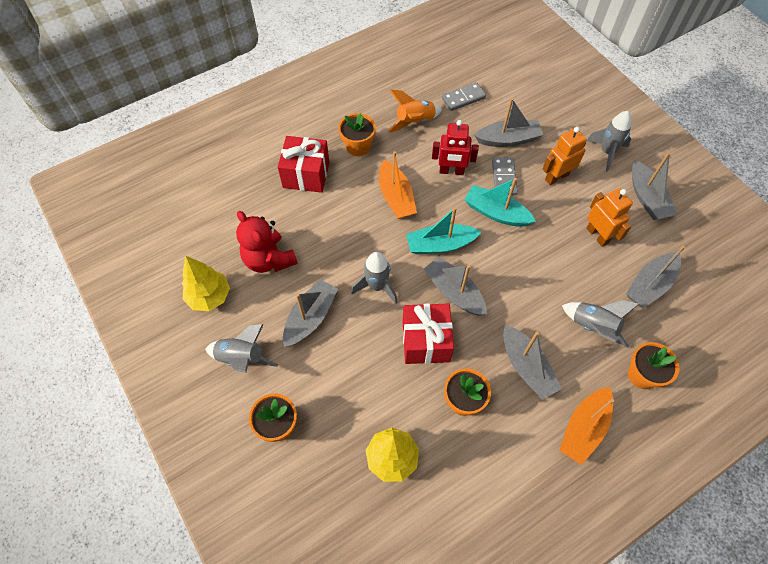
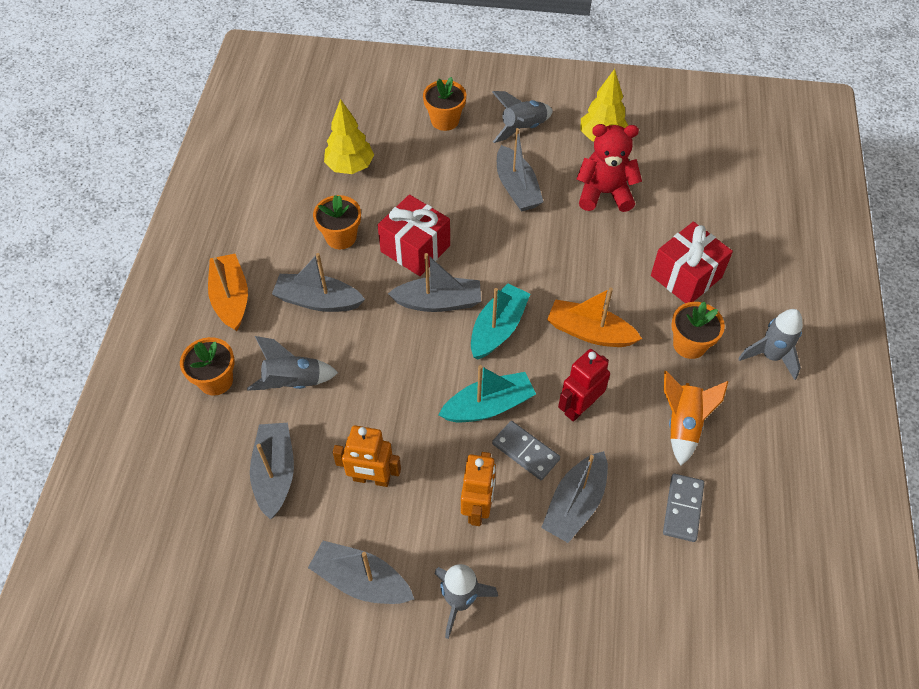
camera: 130 degrees right, 5 degrees down
(377, 286) = (502, 250): grey rocket -> grey rocket (770, 356)

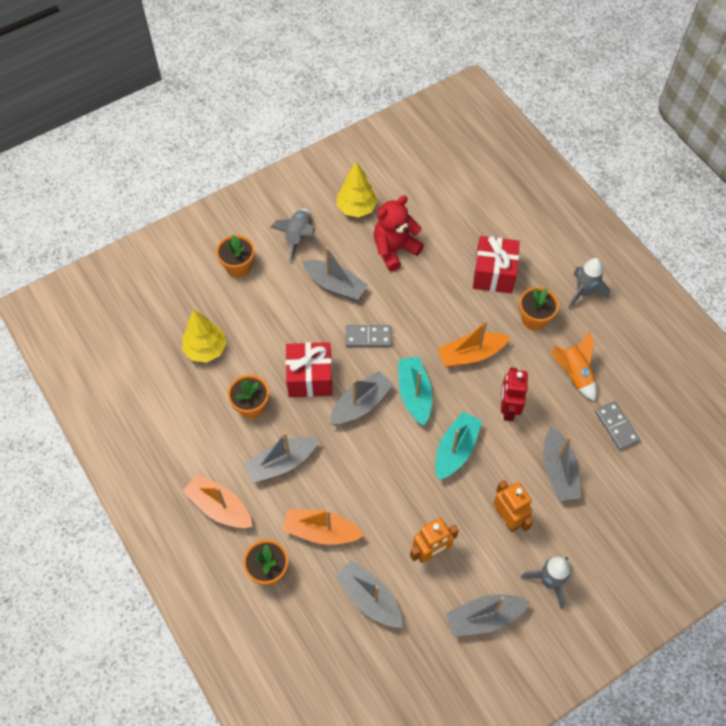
camera: 40 degrees left, 5 degrees up
(293, 383) = (321, 531): grey rocket -> orange boat
(525, 452) = (503, 461): grey domino -> grey domino (368, 337)

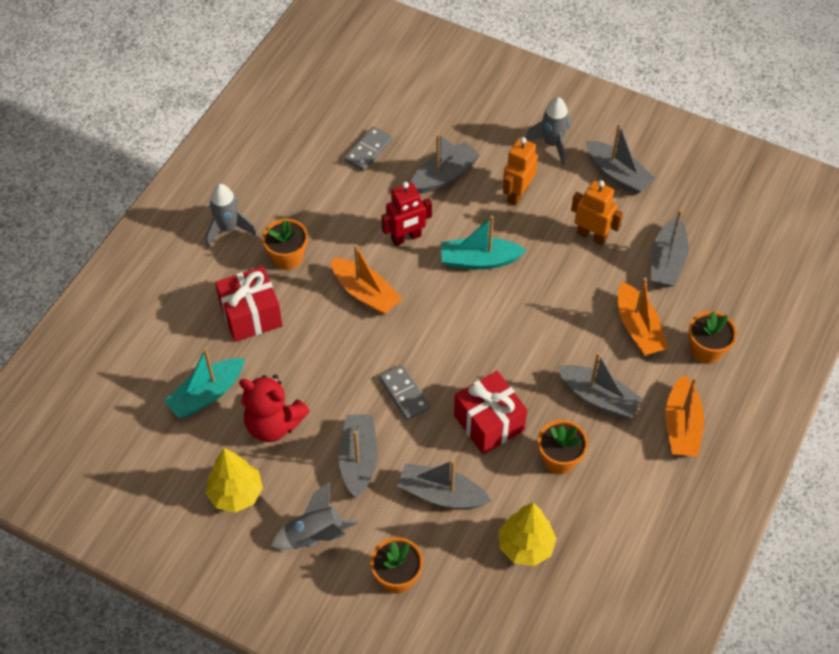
camera: 120 degrees left, 5 degrees down
(360, 404) = (487, 361): grey boat -> grey boat (441, 494)
(414, 394) = (443, 320): turquoise boat -> turquoise boat (207, 394)
(573, 374) = (333, 202): orange rocket -> none

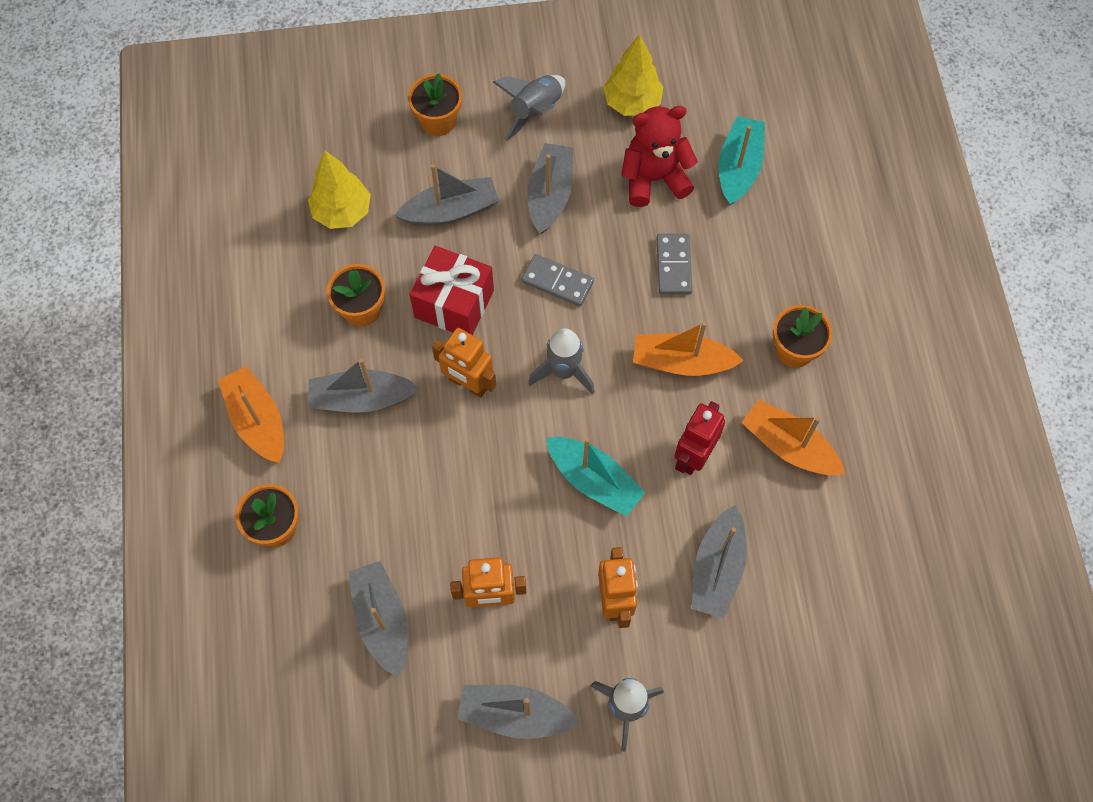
camera: 145 degrees right, 10 degrees up
(228, 229) = (884, 343): grey rocket -> grey rocket (563, 372)
(251, 315) = (771, 266): red gift -> none
(358, 460) = (550, 195): grey boat -> grey boat turned 135 degrees counterclockwise
(368, 150) = (830, 545): grey domino -> grey domino (674, 266)
(479, 260) = (593, 480): turquoise boat -> turquoise boat turned 75 degrees clockwise
(518, 363) = (468, 384): none -> orange robot
(638, 328) = (366, 508): orange boat -> orange boat (789, 446)

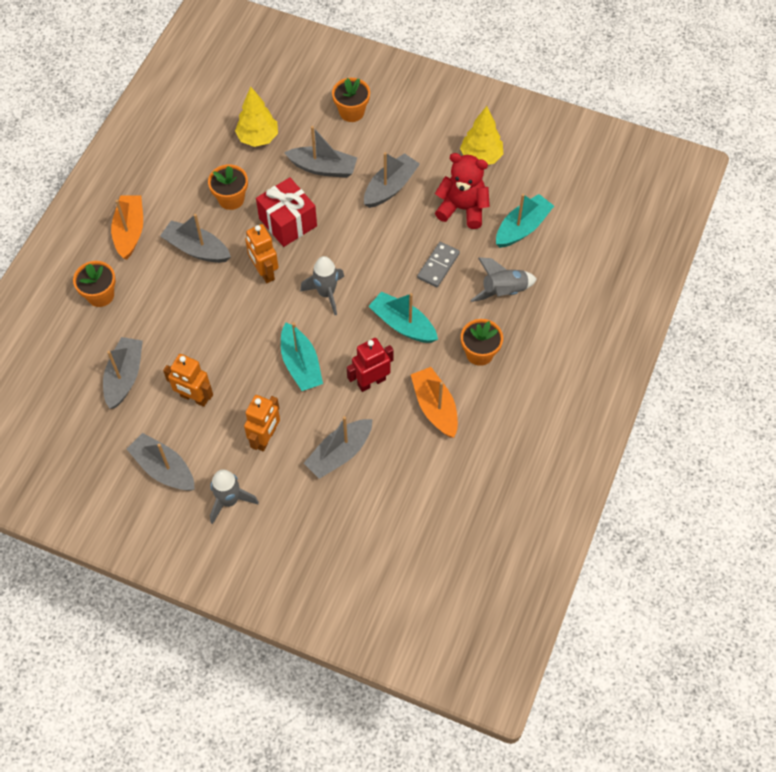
camera: 30 degrees right, 5 degrees down
(535, 111) = (416, 134): grey rocket -> grey rocket (503, 291)
(557, 282) = (359, 240): grey domino -> none
(682, 362) = (403, 324): orange boat -> turquoise boat

